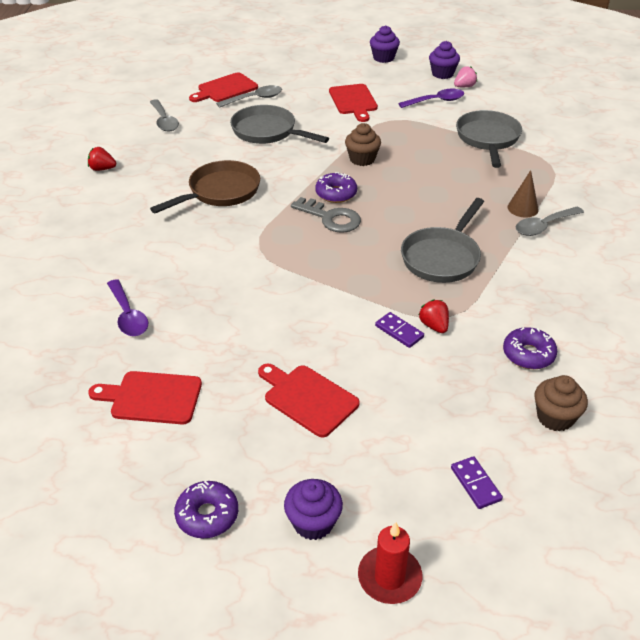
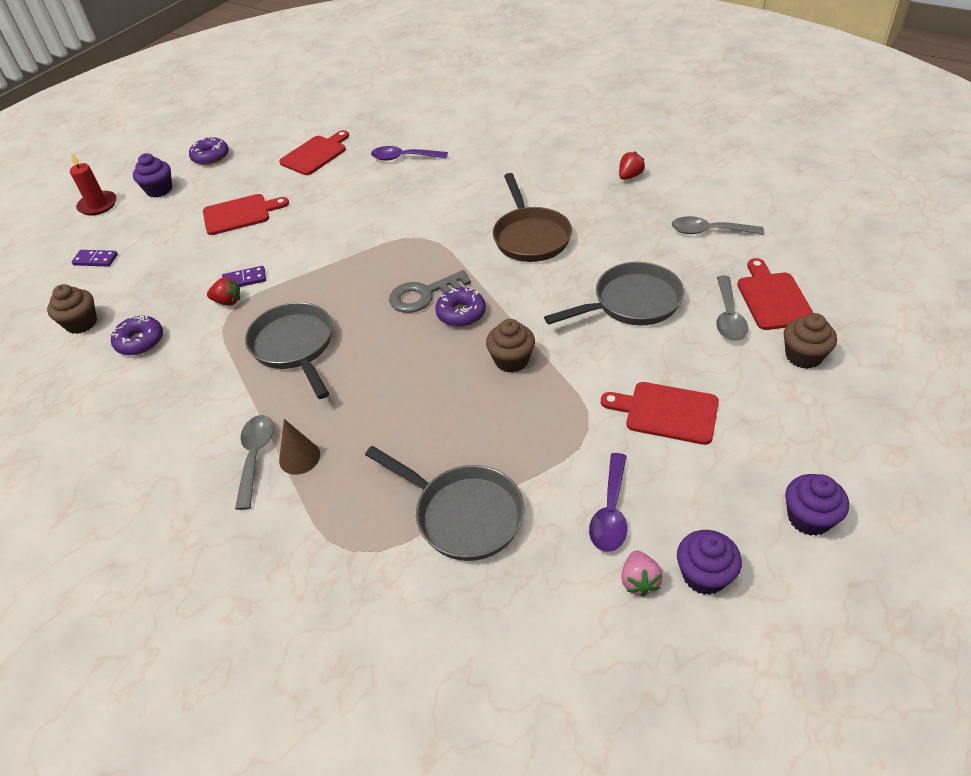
camera: 125 degrees right, 5 degrees up
(271, 73) = (803, 356): none -> brown cupcake

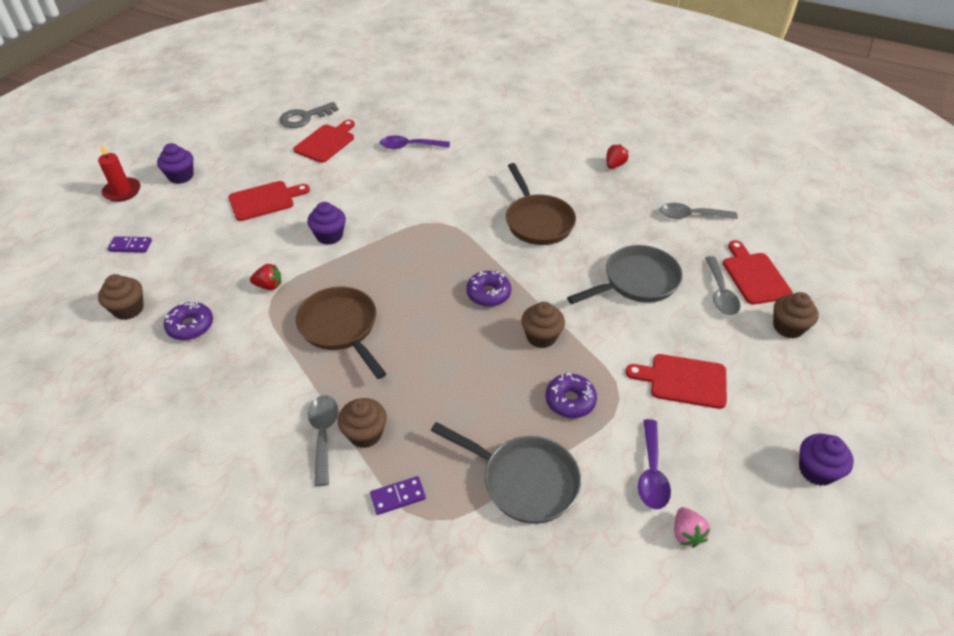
camera: 10 degrees left, 0 degrees up
(211, 157) = (225, 144): purple donut -> purple donut (570, 400)
(244, 280) = (281, 264): purple domino -> purple domino (398, 497)
(295, 347) = (341, 328): grey pan -> brown pan
(299, 457) = (365, 434): brown cone -> brown cupcake
(423, 295) = (451, 277): grey key -> grey key (304, 118)
(704, 575) = (739, 525): purple cupcake -> purple cupcake (329, 236)

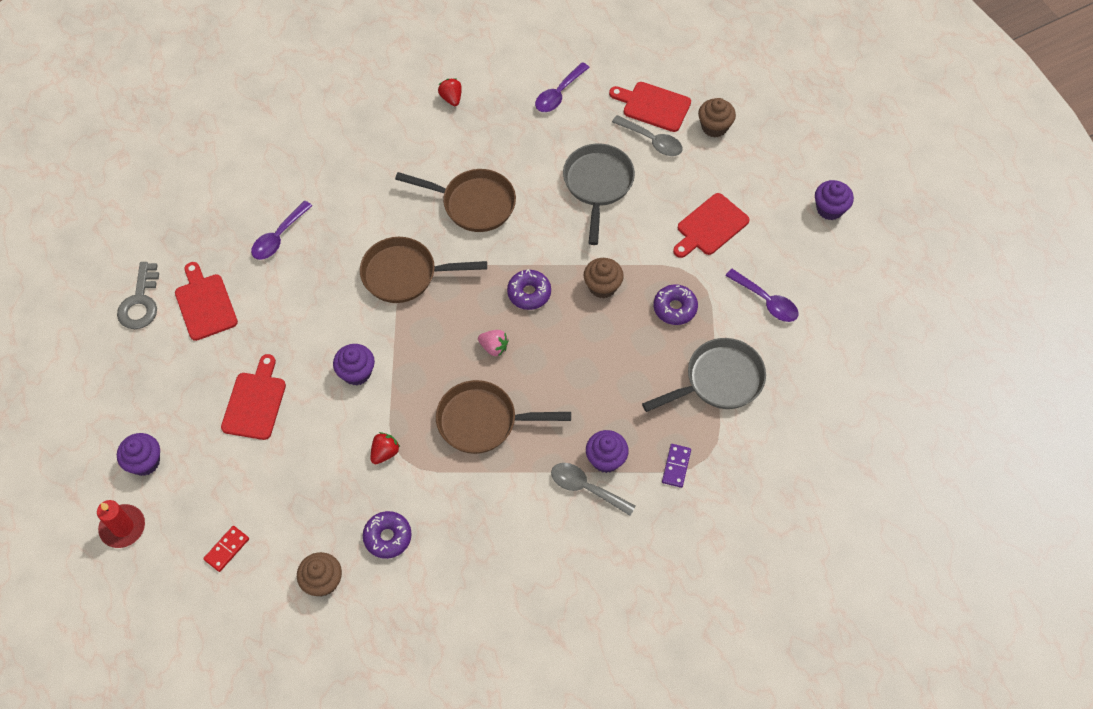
camera: 55 degrees left, 15 degrees up
(130, 246) = (227, 549): purple domino -> red domino
(365, 434) = (606, 459): brown cupcake -> purple cupcake
(438, 218) = (405, 274): none -> brown pan
(686, 533) = (820, 314): pink strawberry -> pink strawberry (494, 347)
(691, 216) = (558, 94): grey spoon -> purple spoon

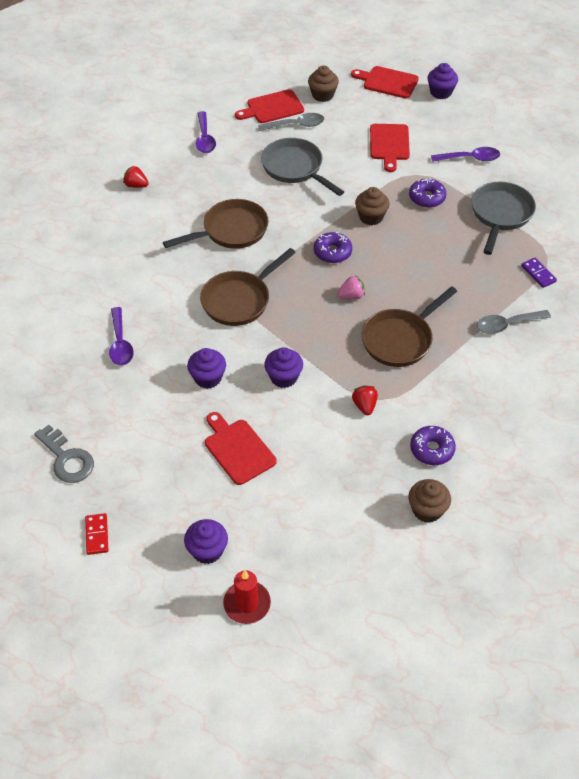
camera: 45 degrees left, 10 degrees down
(205, 304) = (120, 422): red cutting board -> red cutting board (388, 82)
(227, 549) = (339, 549): red domino -> red domino (97, 535)
(606, 459) = (496, 301): purple cupcake -> purple cupcake (208, 378)

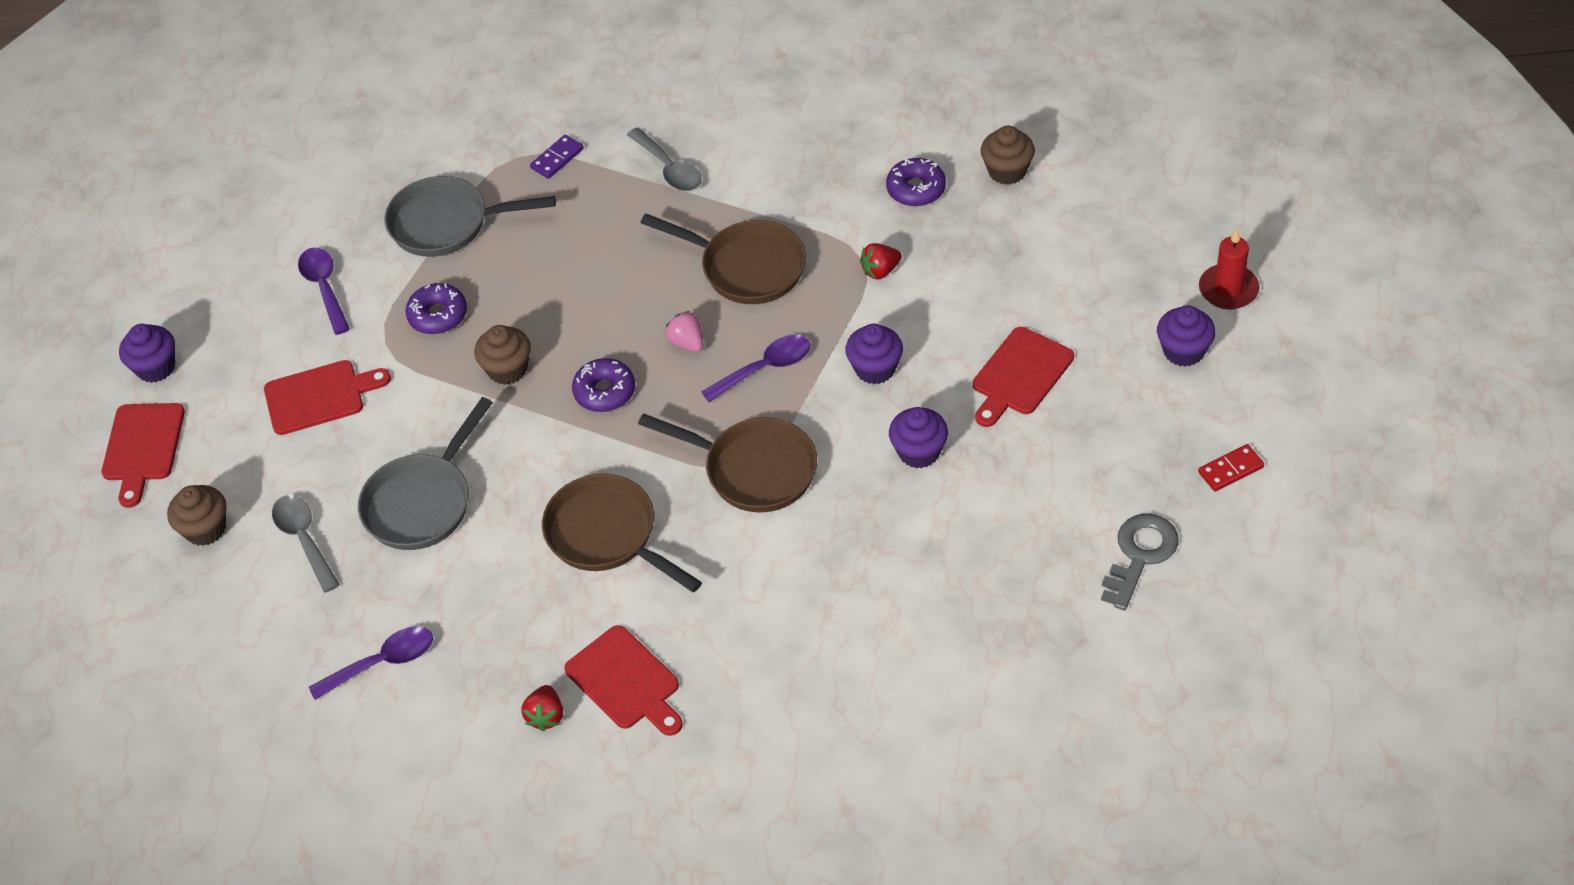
camera: 105 degrees left, 0 degrees up
(120, 343) = (908, 583): purple spoon -> purple spoon (765, 368)
(272, 107) = (263, 592): red cutting board -> red cutting board (625, 681)

